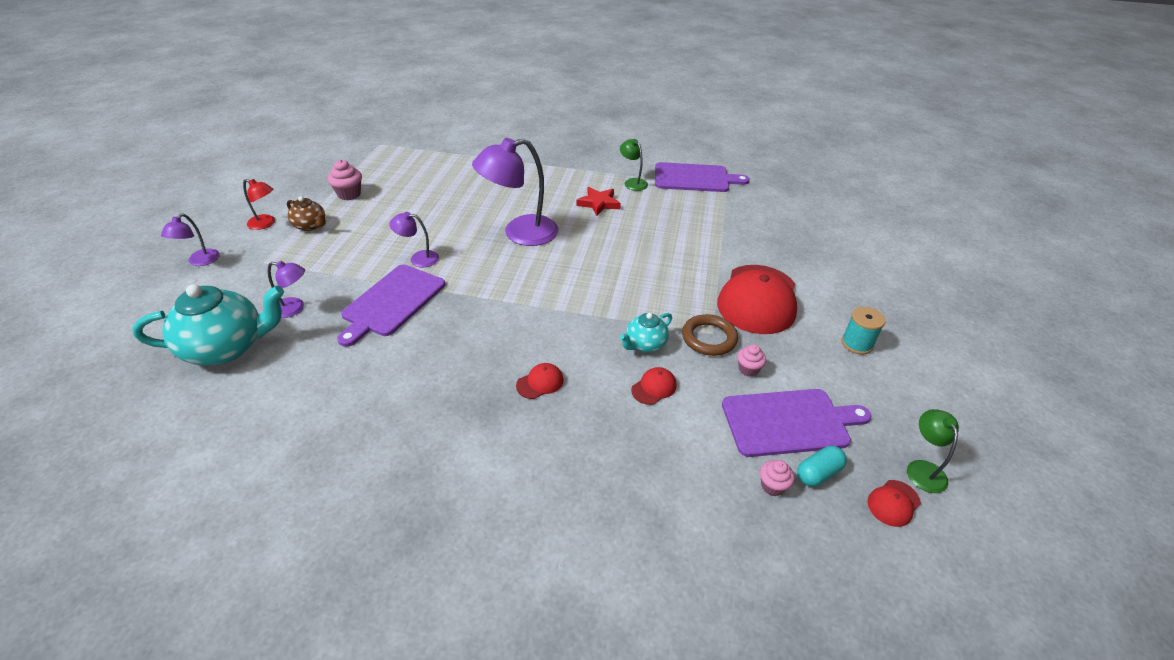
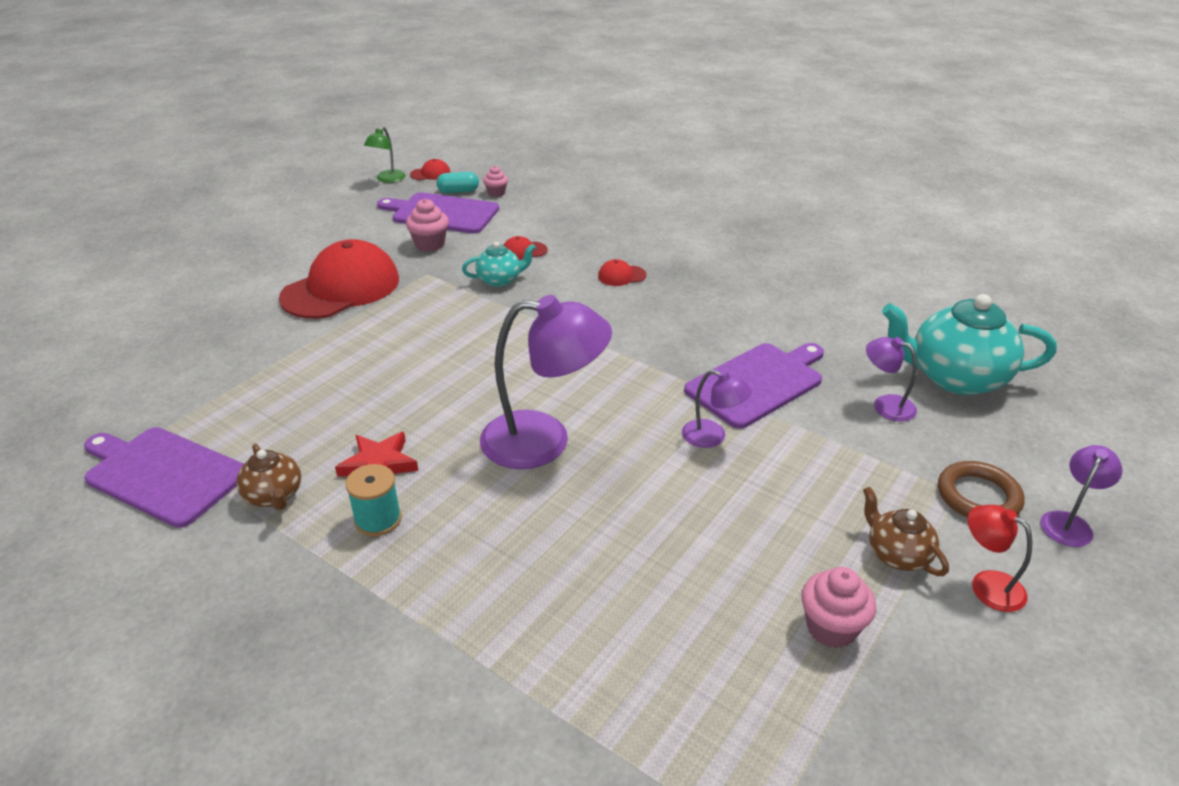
camera: 155 degrees left, 5 degrees down
(633, 182) = (274, 496): green lamp -> brown teapot
(709, 338) = (434, 271): brown ring -> brown ring (978, 496)
(748, 369) = (430, 244): pink cupcake -> pink cupcake, size x1.55
(857, 344) = (310, 238): turquoise spool -> turquoise spool (378, 519)

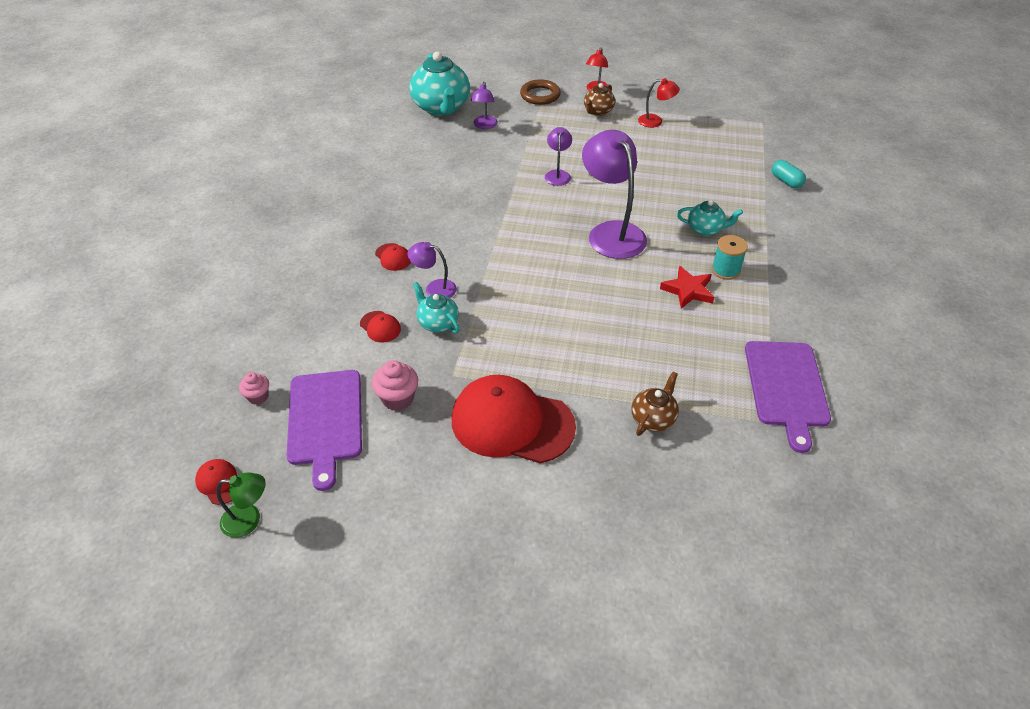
camera: 115 degrees left, 10 degrees up
(274, 496) = (751, 322): brown teapot -> brown teapot (653, 418)
(458, 191) = (263, 432): turquoise capsule -> turquoise capsule (786, 181)
(475, 542) = (705, 229): none -> turquoise teapot
(757, 383) = (494, 169): purple cutting board -> none
(831, 628) = (655, 121): pink cupcake -> red lamp
(1069, 522) = (539, 74): purple lamp -> purple lamp (434, 288)

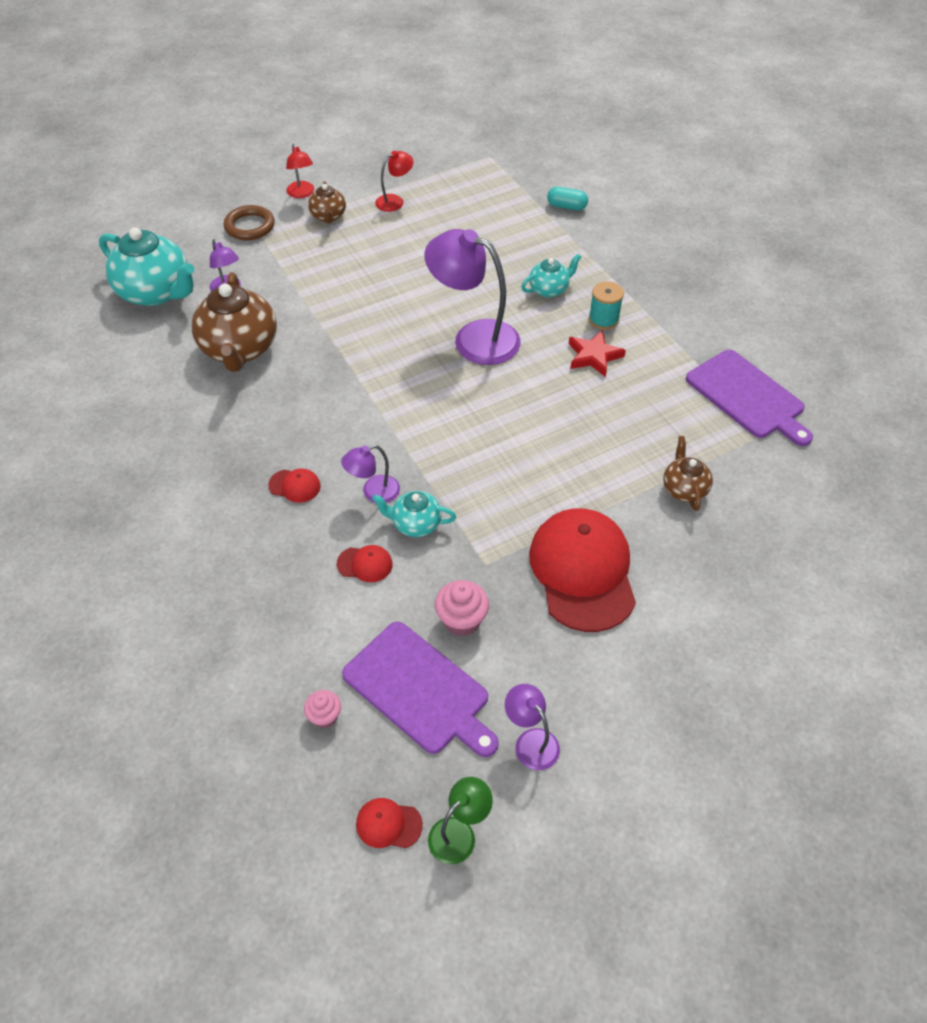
camera: 40 degrees left, 5 degrees up
(452, 163) = (240, 349): none -> brown teapot
(512, 423) = (583, 571): red cap -> red cap turned 105 degrees clockwise
(558, 174) = (362, 305): purple lamp -> purple lamp (531, 741)

